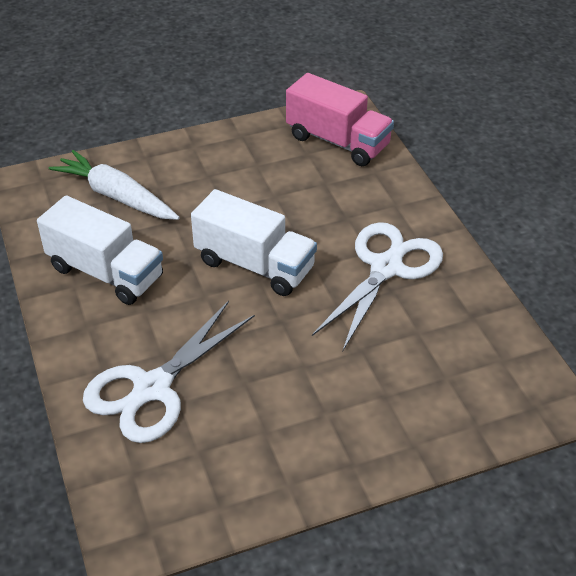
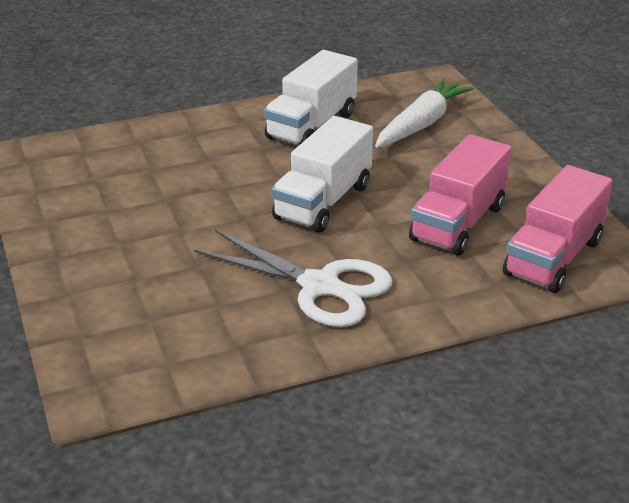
camera: 90 degrees right, 10 degrees down
(153, 388) = (168, 155): white scissors -> none
(290, 185) = (458, 223): none -> pink truck

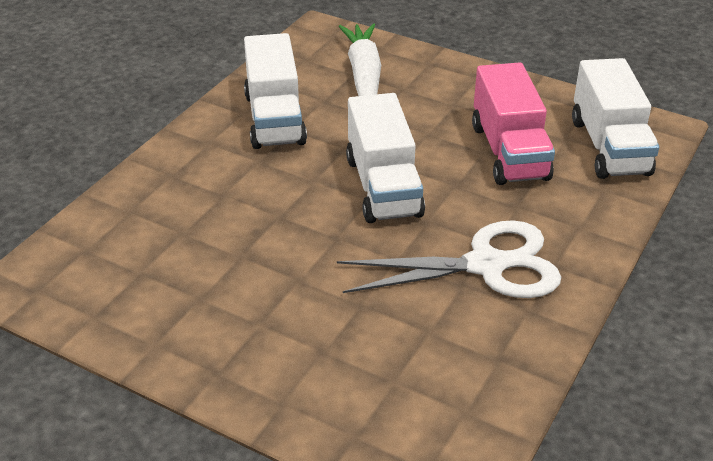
camera: 40 degrees left, 5 degrees up
(553, 257) = (609, 147): pink truck -> white truck

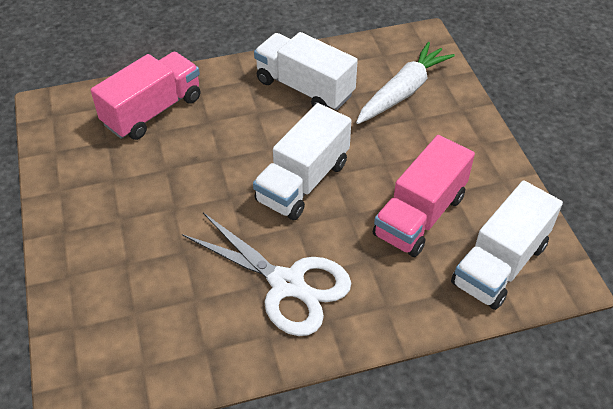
camera: 45 degrees right, 10 degrees up
(151, 220) = (153, 111): none -> pink truck
(274, 119) = (304, 88): white truck -> white truck turned 90 degrees clockwise

